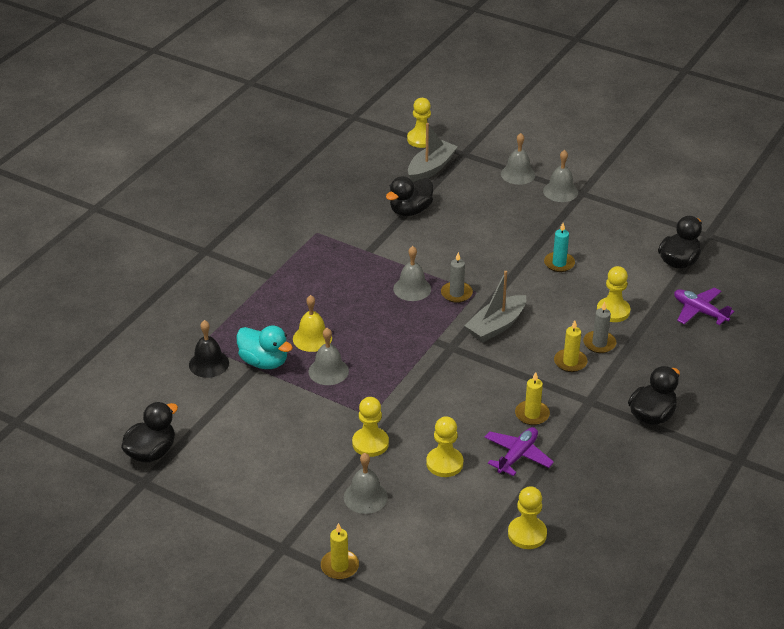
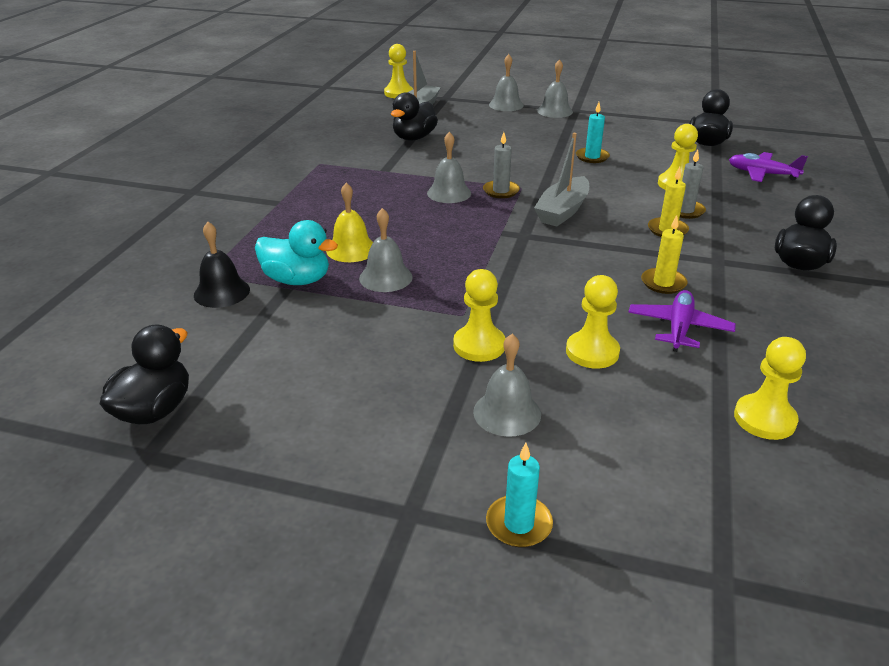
camera: 15 degrees left, 5 degrees down
(339, 566) = (519, 524): yellow candle -> turquoise candle

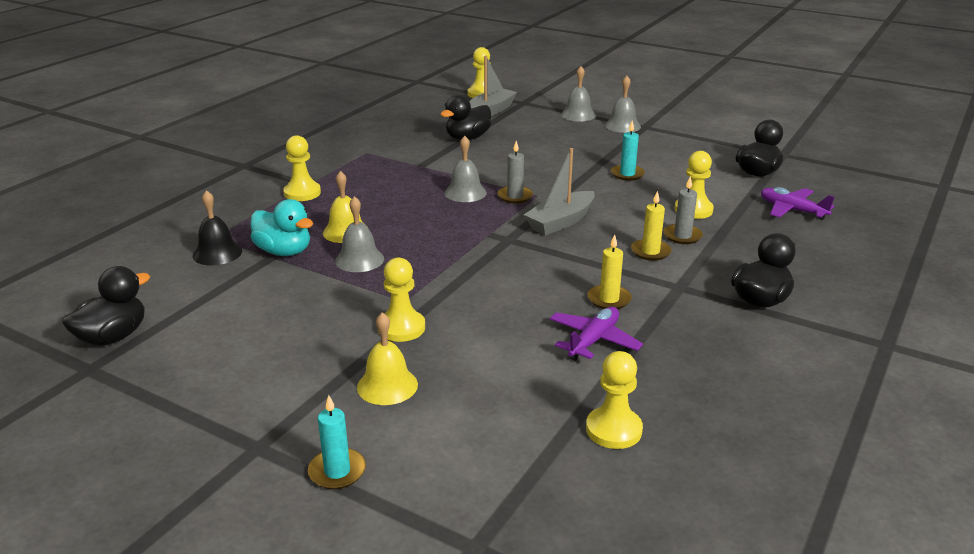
camera: 15 degrees right, 5 degrees down
(507, 413) = (387, 385): grey bell -> yellow bell
(592, 352) = (497, 348): yellow pawn -> yellow pawn (302, 193)

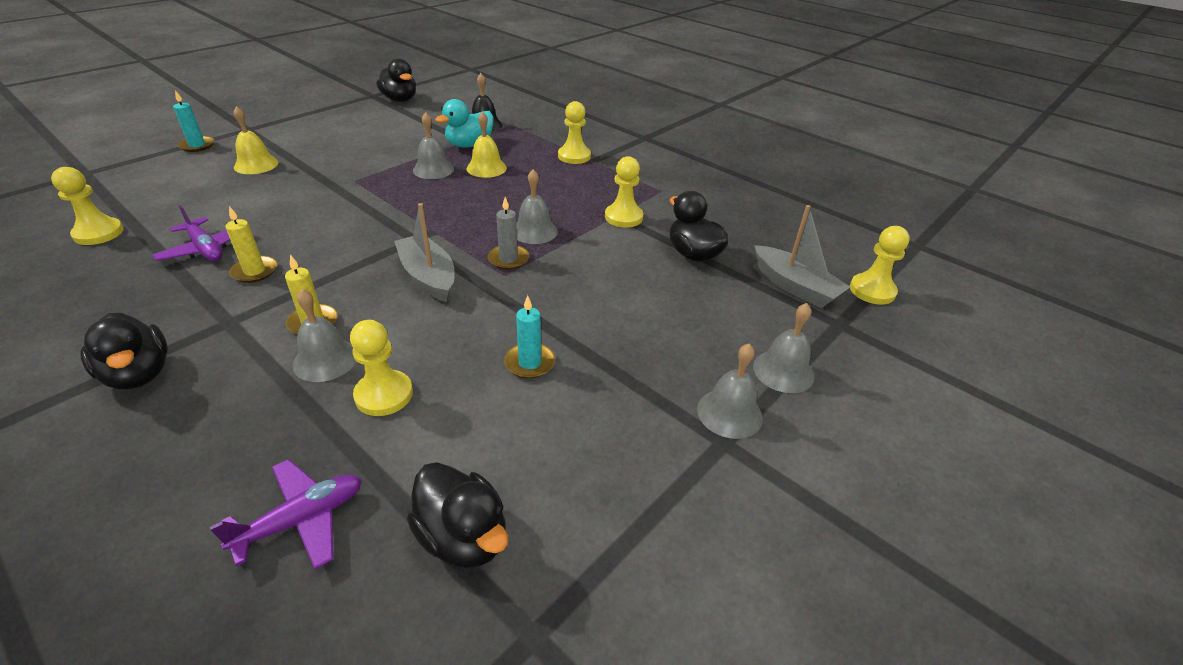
camera: 100 degrees right, 10 degrees up
(401, 328) = (317, 175): yellow pawn -> yellow pawn (623, 217)
(682, 236) = (325, 360): grey candle -> grey bell

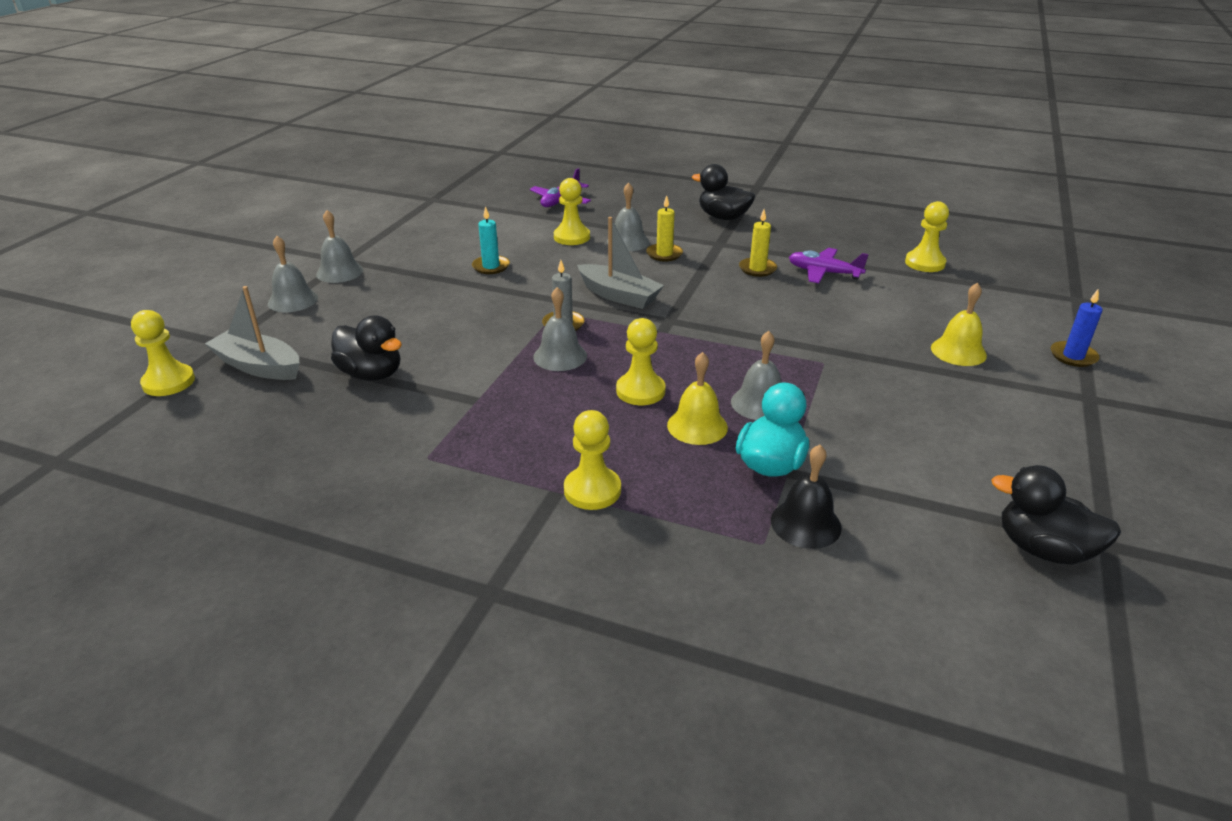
camera: 160 degrees right, 5 degrees down
(197, 146) = (1073, 356): turquoise candle -> blue candle
(463, 537) = (480, 210): black duck -> none
(623, 217) = (466, 399): yellow pawn -> yellow pawn (640, 391)

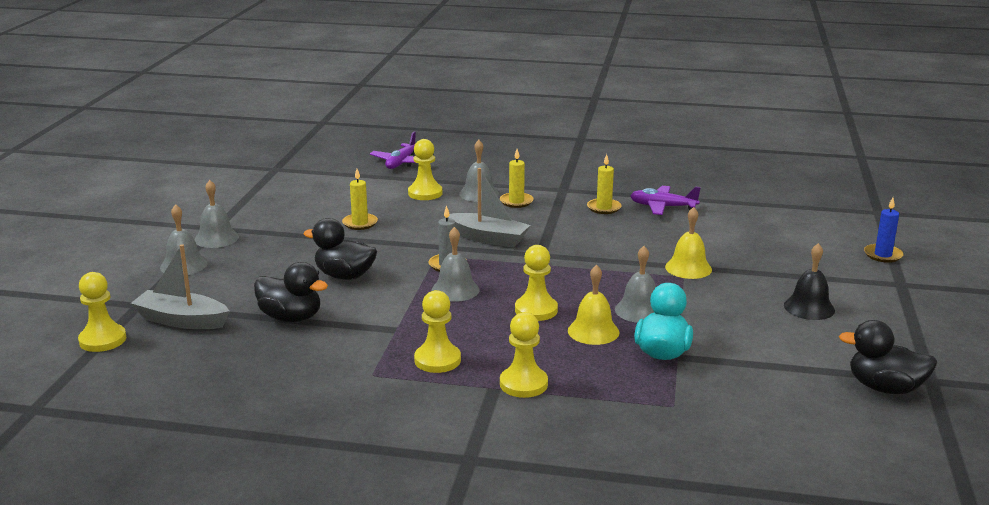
camera: 10 degrees left, 10 degrees down
(491, 266) = (360, 223): turquoise candle -> yellow candle
(723, 217) = (558, 167): black duck -> black duck (344, 276)
(805, 523) = (702, 389): black bell -> black bell (809, 307)
(925, 263) = (747, 193): yellow pawn -> yellow pawn (437, 360)
(958, 351) = (791, 259): yellow bell -> yellow bell (688, 268)

